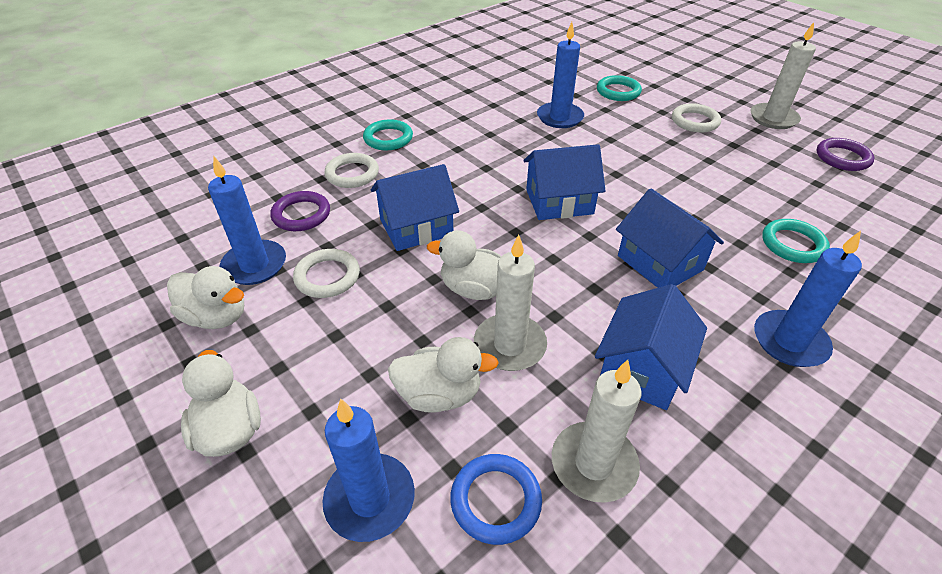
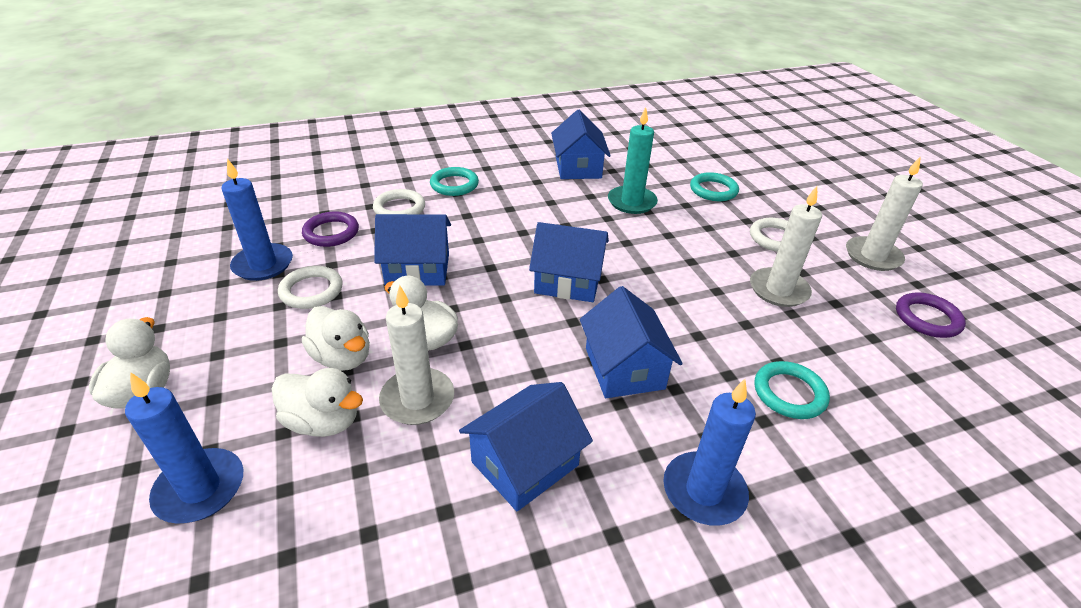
camera: 20 degrees right, 5 degrees down
(216, 317) = (203, 298): white duck -> white duck (342, 357)
(490, 96) = (578, 167): none -> blue house
(495, 500) = (297, 532): blue ring -> none
(560, 117) = (631, 202): blue candle -> turquoise candle
(593, 464) = (408, 534): white candle -> white candle (778, 290)

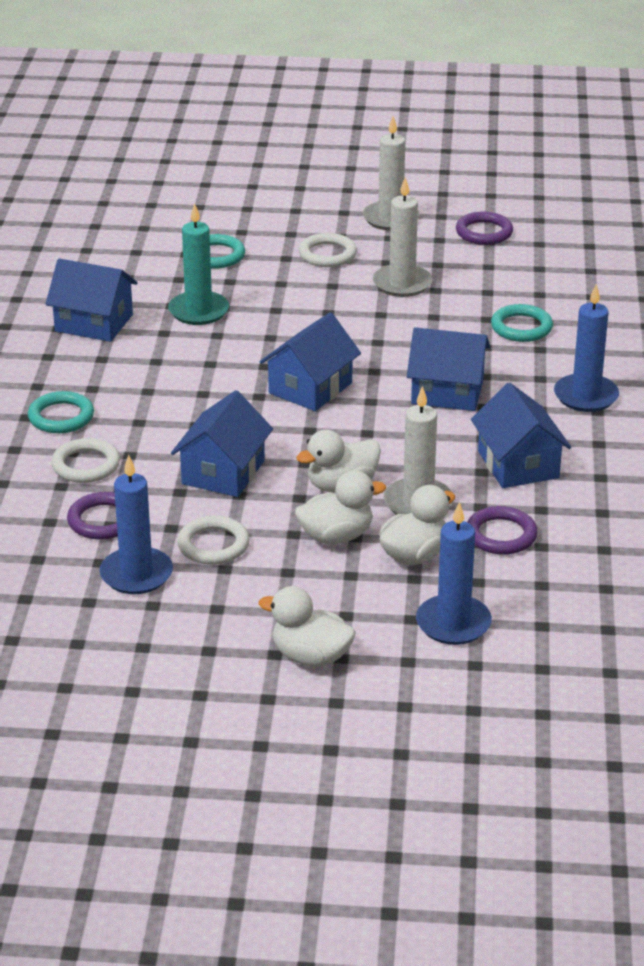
camera: 65 degrees left, 5 degrees down
(379, 486) = (501, 535): none -> purple ring

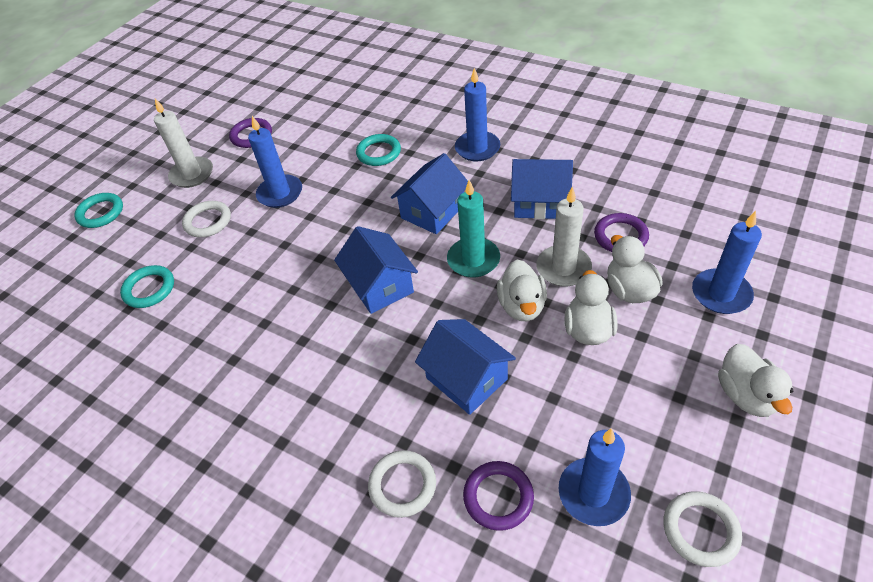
camera: 60 degrees left, 15 degrees up
(61, 417) = (312, 484): turquoise ring -> turquoise ring (101, 213)
(94, 323) = (178, 409): blue house -> none
(199, 311) = (220, 325): turquoise candle -> turquoise candle (473, 260)
(213, 545) = (569, 418): white ring -> white ring (700, 530)
(310, 656) = (746, 395): white duck -> white duck turned 60 degrees counterclockwise
(402, 283) = (280, 193): white candle -> blue candle

